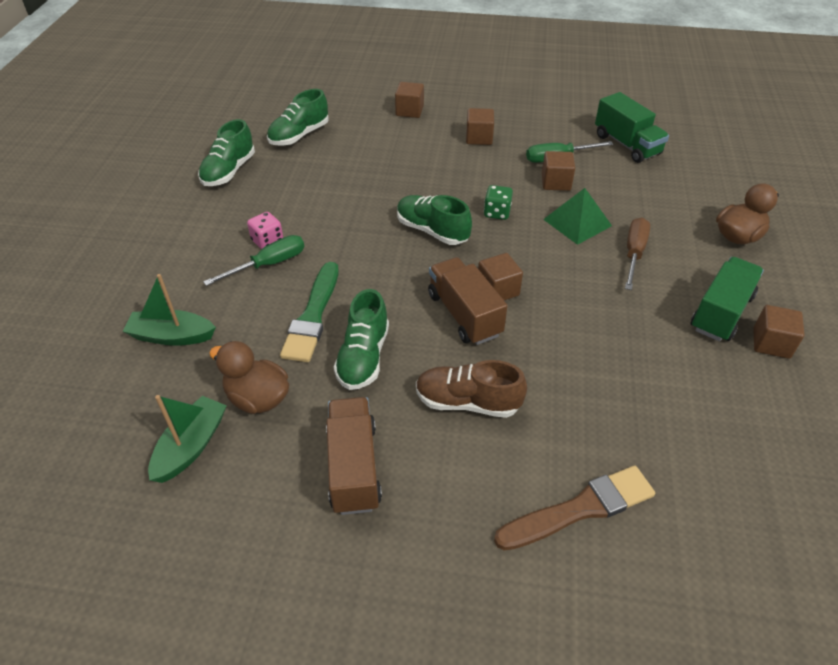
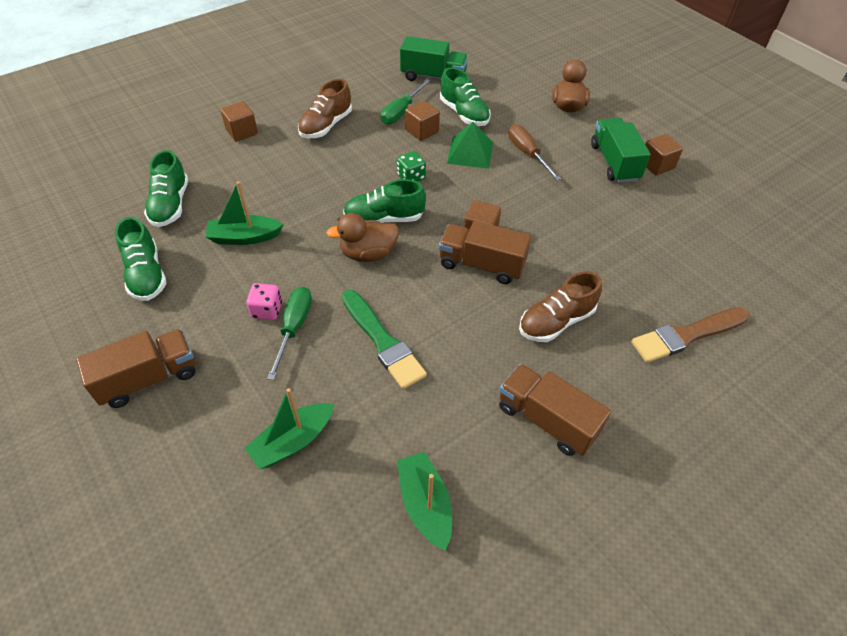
camera: 45 degrees left, 5 degrees up
(149, 235) = (149, 378): none -> brown truck
(258, 398) = (425, 430): brown duck -> brown duck (368, 253)
(317, 184) = (244, 237): none -> green boat
(363, 357) = (456, 343): green shoe -> green shoe (464, 113)
(479, 138) = (326, 126): brown cube -> brown shoe
(580, 509) = (686, 335): brown brush -> brown brush turned 135 degrees counterclockwise

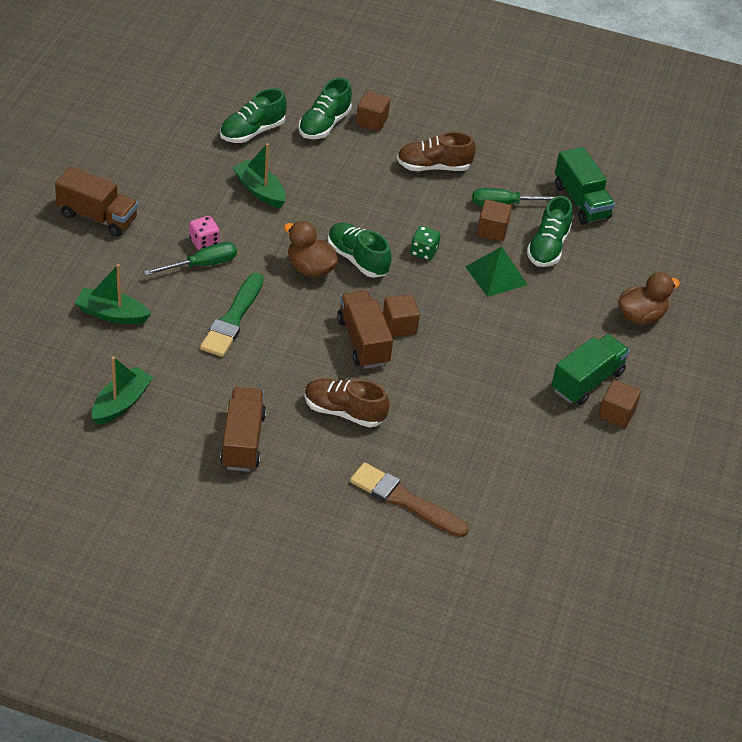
camera: 50 degrees right, 5 degrees down
(146, 274) = (177, 161): green shoe -> green shoe (324, 125)
(527, 153) = (535, 315): brown screwdriver -> none

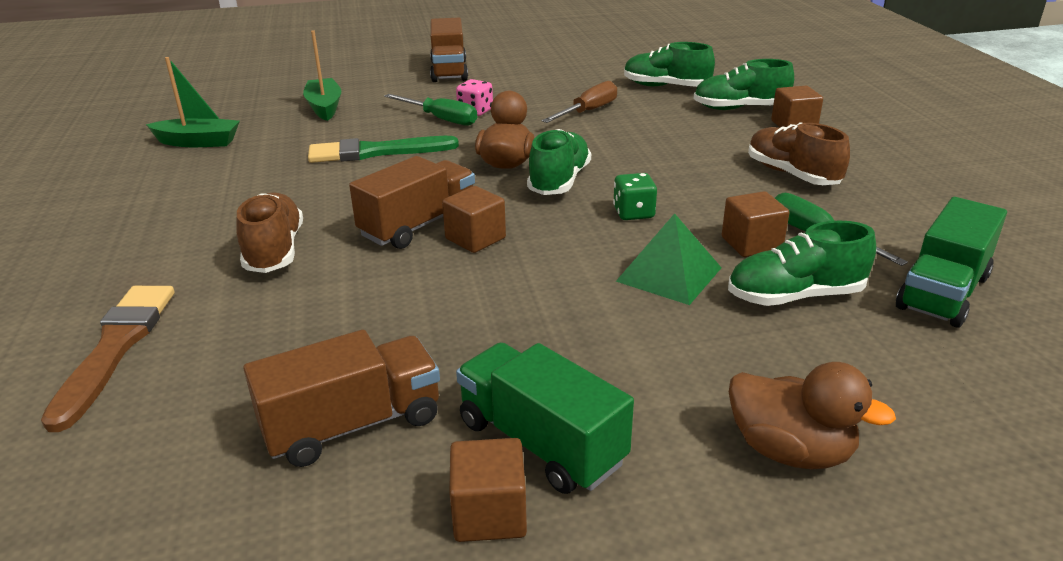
camera: 65 degrees right, 15 degrees down
(243, 441) = (177, 210): brown truck -> brown truck (353, 425)
(260, 191) = (588, 111): green boat -> brown screwdriver
(587, 381) = (541, 442): green truck -> green truck turned 150 degrees counterclockwise

